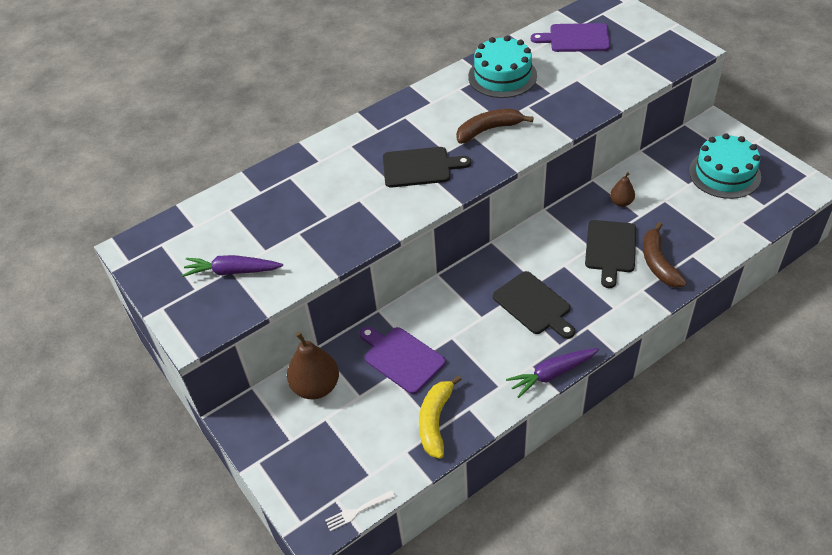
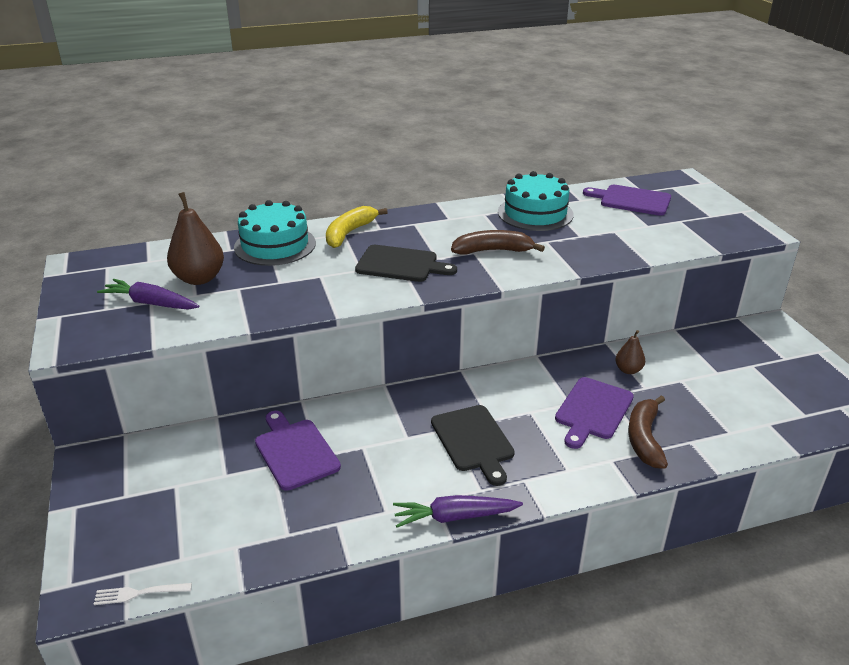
camera: 15 degrees right, 15 degrees down
(316, 387) = (187, 452): brown pear -> brown pear (199, 278)
(435, 421) = (290, 525): yellow banana -> yellow banana (349, 233)
(610, 249) = (593, 411): black cutting board -> purple cutting board
(724, 174) = (766, 373): turquoise cake -> turquoise cake (275, 245)

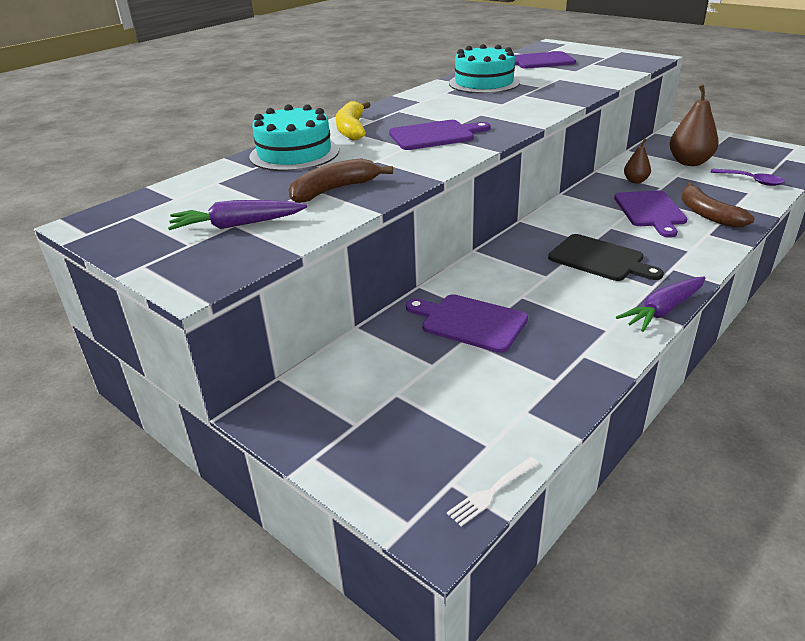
camera: 30 degrees left, 0 degrees up
(199, 278) = (258, 194): brown pear -> brown pear (689, 162)
(400, 264) = (435, 135): black cutting board -> purple cutting board
(493, 251) = (493, 109): brown banana -> brown banana (334, 190)
(754, 420) = (752, 181): none -> purple spoon

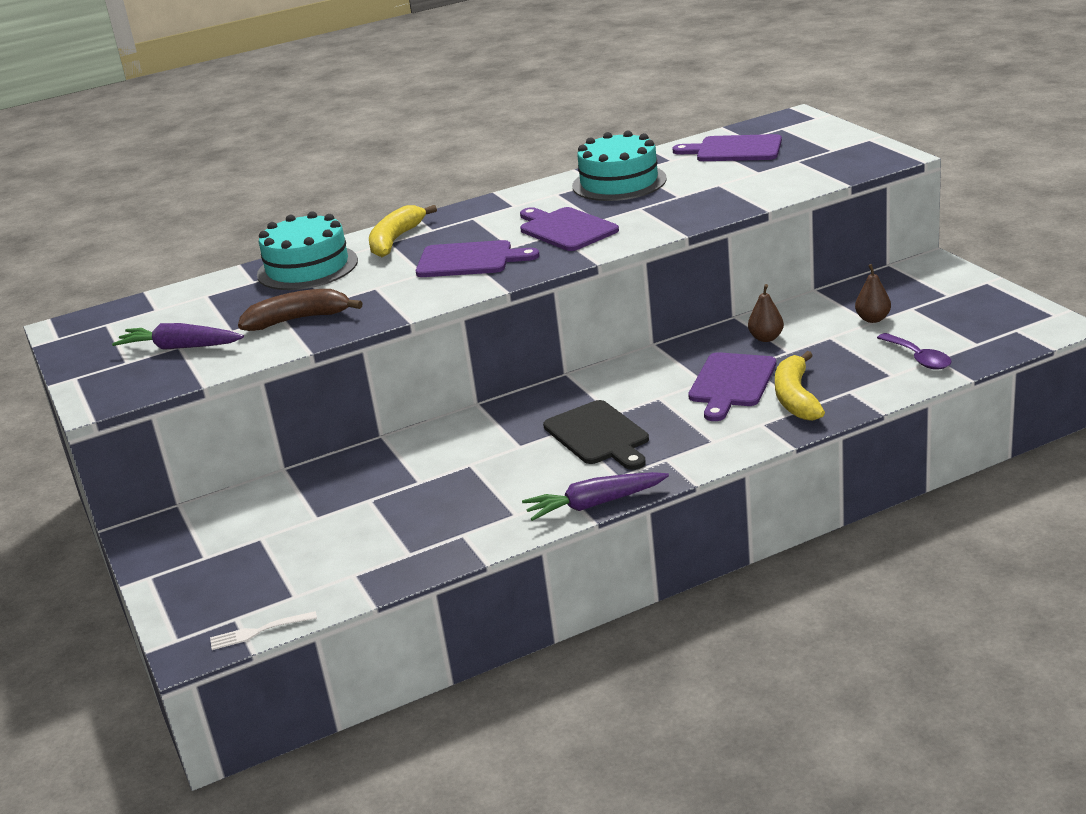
camera: 25 degrees right, 5 degrees down
(469, 322) = (391, 482): purple cutting board -> purple cutting board (565, 229)
(689, 162) = (873, 319): brown pear -> brown pear, size x0.55
(707, 214) = (796, 398): brown banana -> yellow banana

